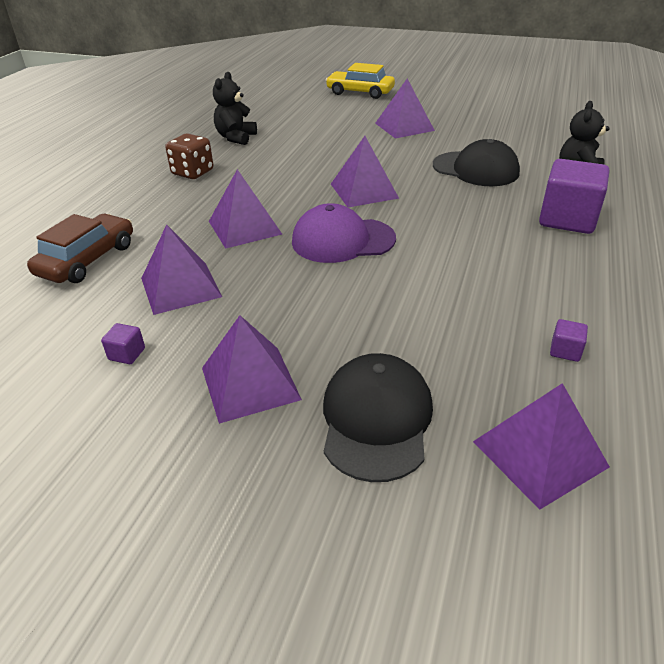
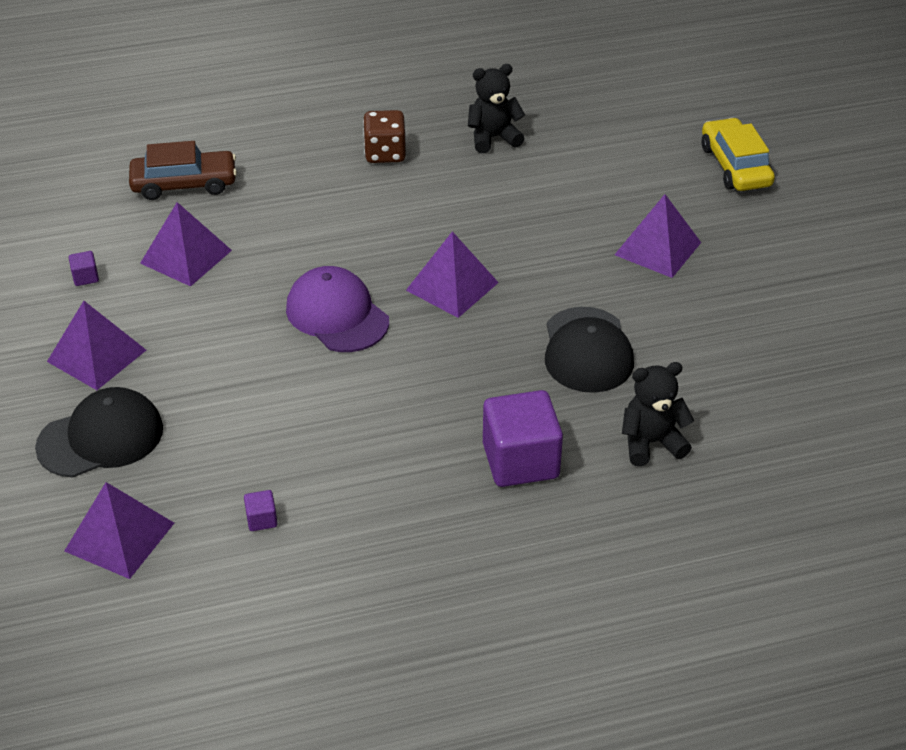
camera: 55 degrees right, 5 degrees up
(245, 227) = (308, 242): purple pyramid -> none

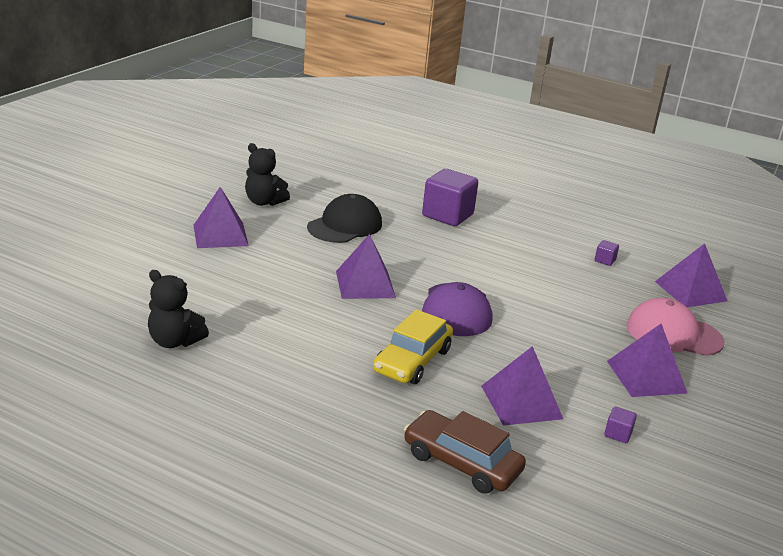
camera: 140 degrees left, 15 degrees down
(101, 437) = (673, 334): black cap -> pink cap
(385, 153) = (267, 381): brown dice -> none
(651, 443) = (378, 191): black teddy bear -> black teddy bear (264, 202)
(735, 166) = (85, 238): yellow car -> yellow car (412, 360)

